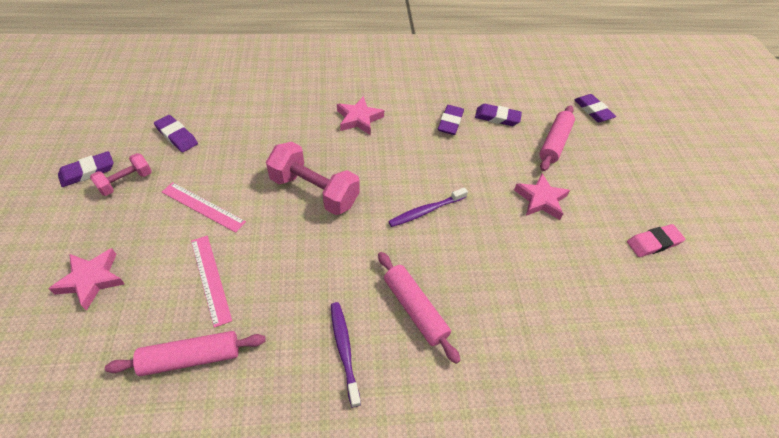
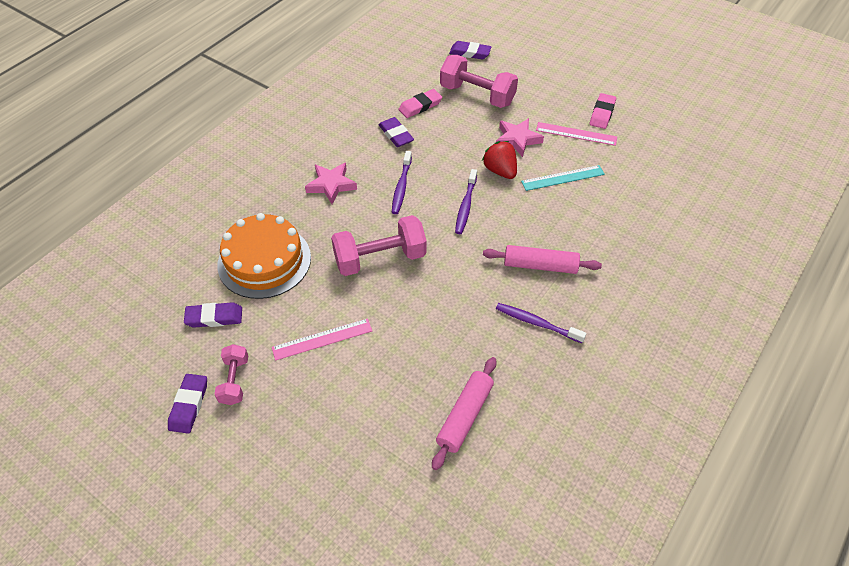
camera: 45 degrees left, 0 degrees up
(91, 280) = (327, 452): pink star -> none
(210, 279) = (403, 370): pink ruler -> pink ruler (576, 134)
(251, 129) = (264, 261): none -> orange cake
(401, 158) = (401, 187): none -> purple toothbrush
(491, 210) = (500, 171): none -> red strawberry
(497, 117) = (420, 106): purple eraser -> pink eraser
(538, 261) = (562, 178): none -> turquoise ruler
(554, 143) = (477, 95): pink rolling pin -> pink dumbbell

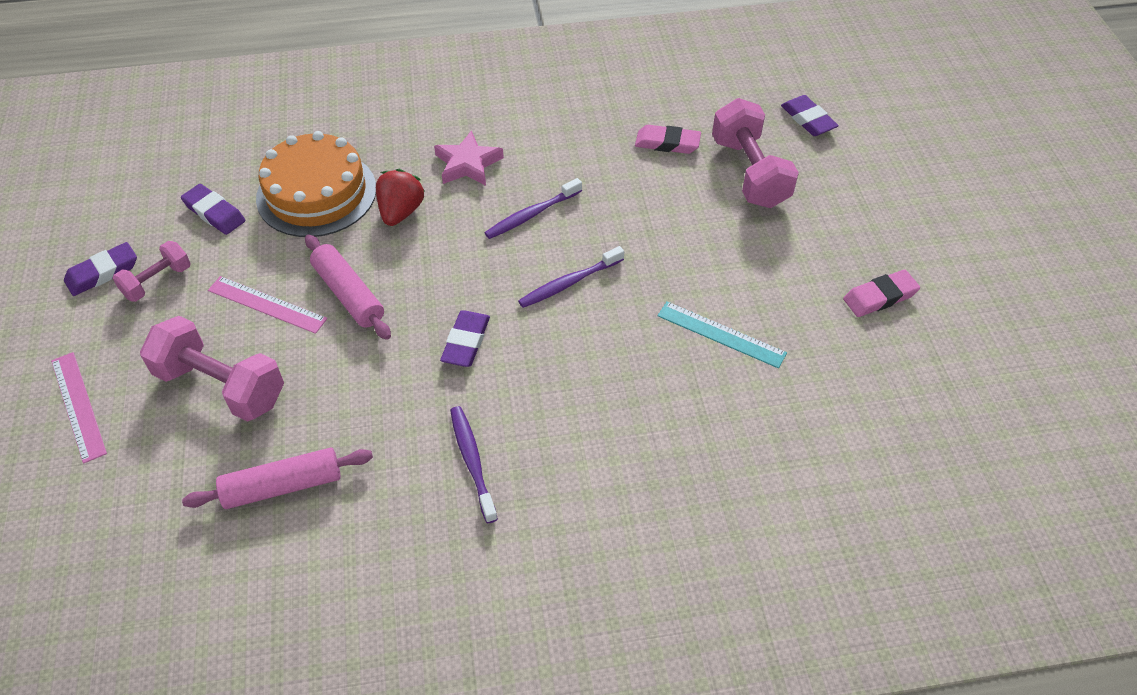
camera: 45 degrees right, 0 degrees up
(380, 259) = (414, 271): pink dumbbell -> pink dumbbell (221, 386)
(396, 135) = (599, 156): purple eraser -> purple eraser (466, 342)
(500, 171) = (658, 273): red strawberry -> red strawberry (401, 212)
(517, 139) = (727, 253): pink star -> none
(540, 265) = (559, 407): pink rolling pin -> pink rolling pin (349, 294)
(576, 134) = (810, 297): pink ruler -> pink ruler (78, 406)

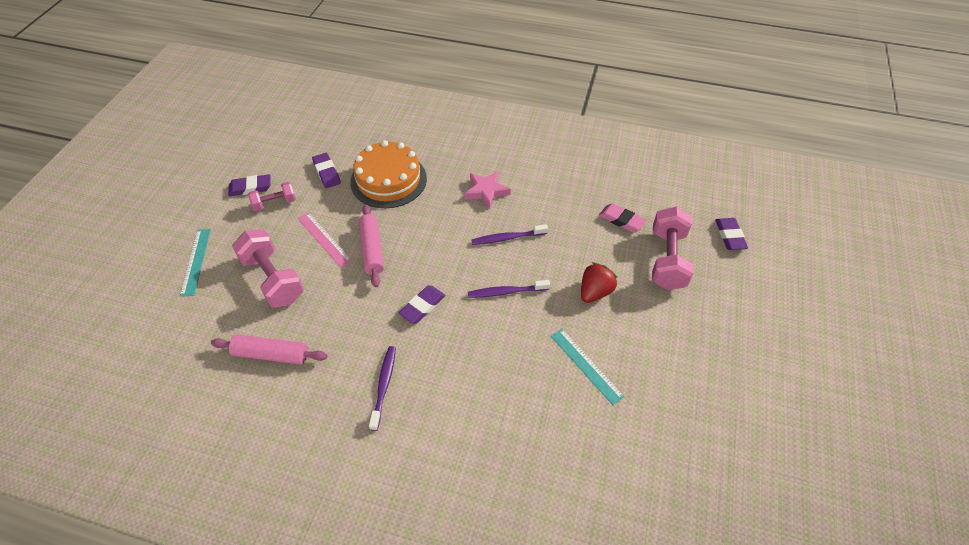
camera: 25 degrees right, 0 degrees up
(78, 406) = (195, 261): pink ruler -> turquoise ruler
(401, 212) = (430, 208): red strawberry -> red strawberry (595, 292)
(880, 297) = (713, 383): pink eraser -> none

